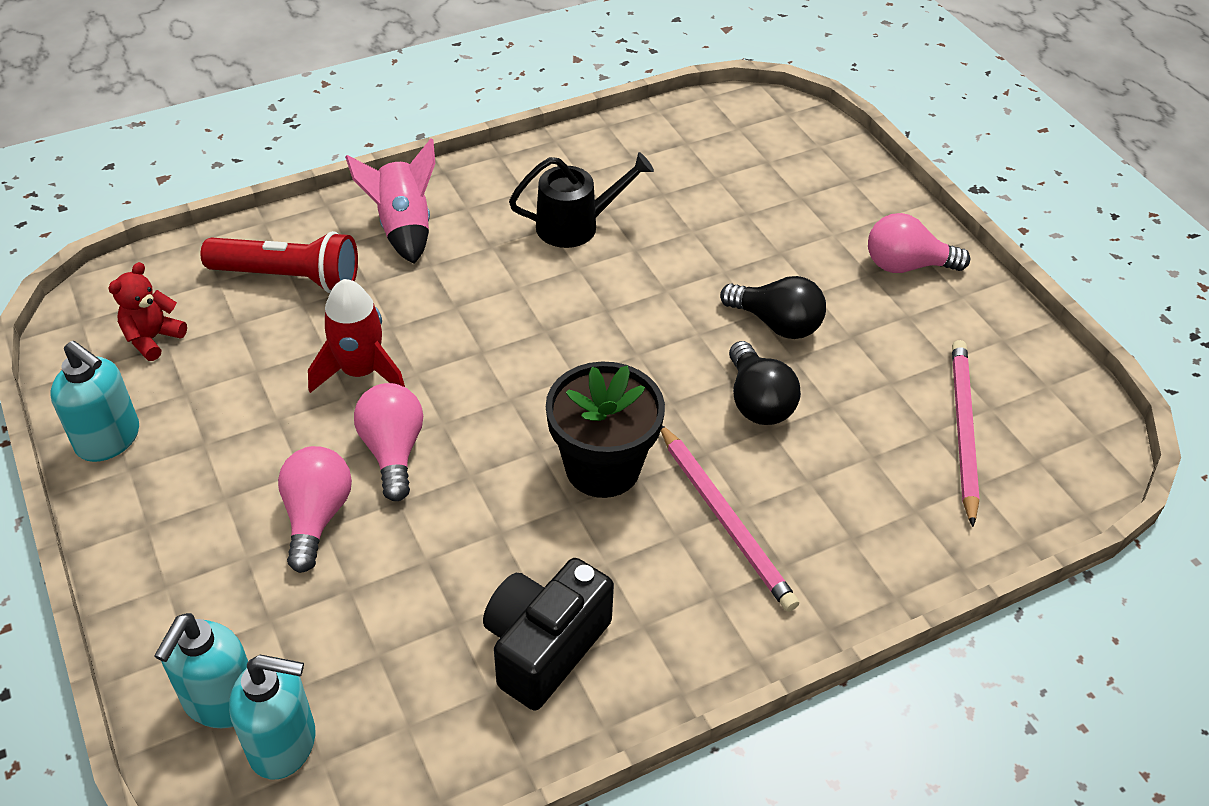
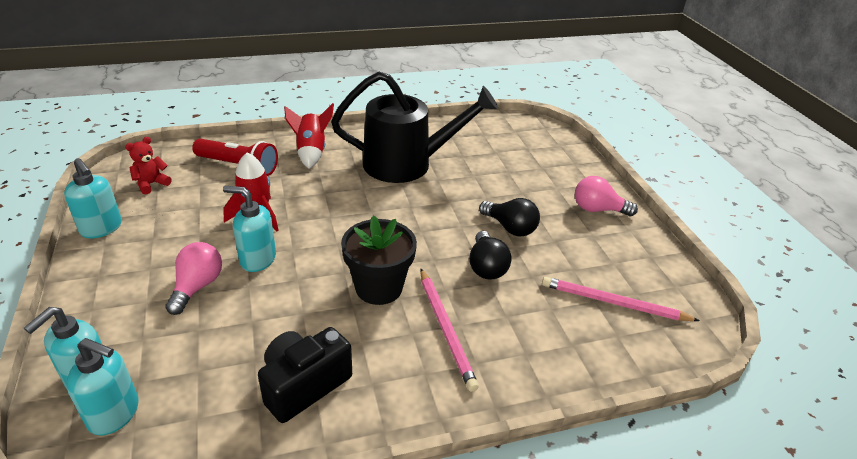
camera: 10 degrees right, 10 degrees down
(393, 451) = (257, 259): pink light bulb -> turquoise soap dispenser
(403, 227) = (311, 152): pink rocket -> red rocket
(577, 225) = (408, 164): black watering can -> black watering can, size x1.89
(962, 431) = (614, 303): pink pencil -> pink pencil turned 90 degrees counterclockwise

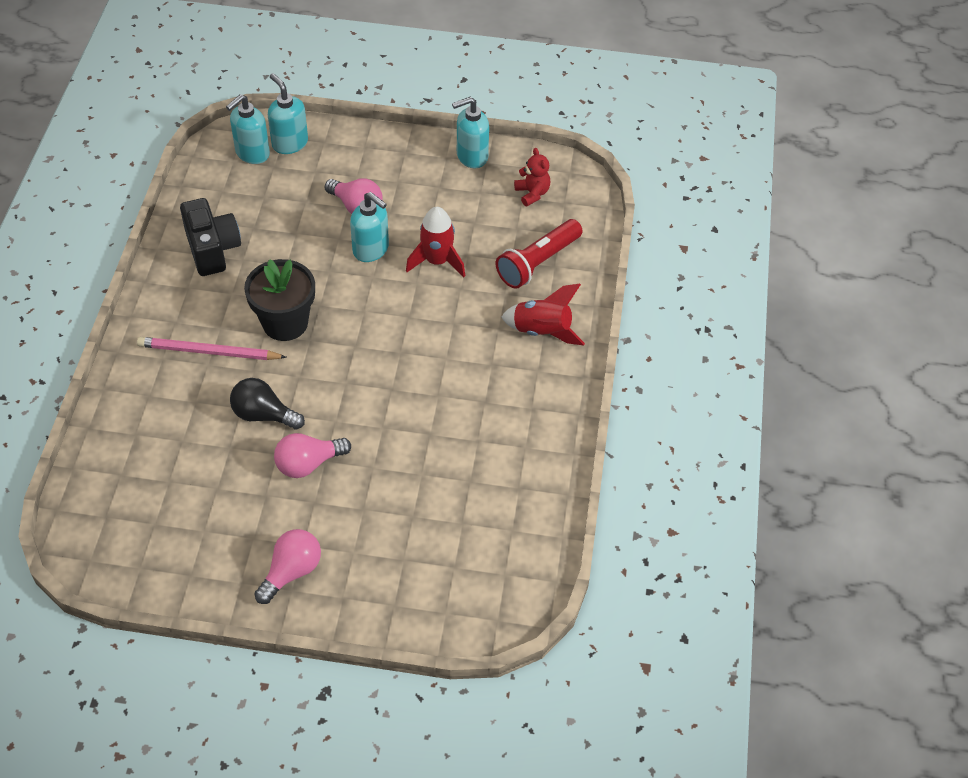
camera: 115 degrees right, 15 degrees up
(257, 259) = (371, 250): turquoise soap dispenser -> turquoise soap dispenser turned 90 degrees clockwise
(408, 164) = (476, 416): black watering can -> none
(510, 228) = (308, 464): black light bulb -> pink light bulb
(614, 303) = (155, 496): pink pencil -> none

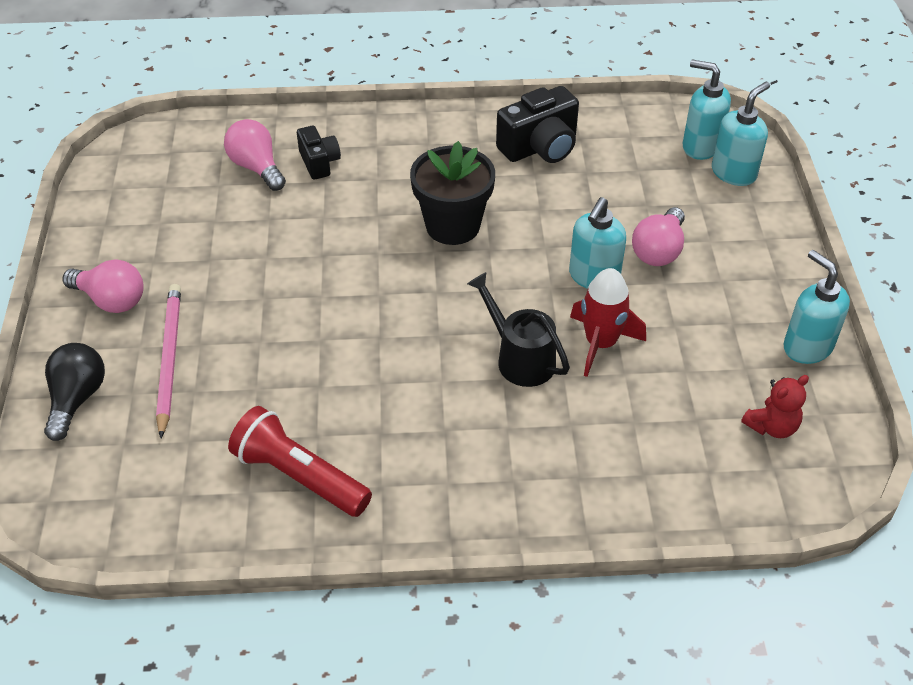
camera: 80 degrees right, 5 degrees down
(169, 402) = (319, 163): none -> black camera
(209, 352) = (394, 176): pink pencil -> pink pencil (169, 359)
(263, 415) = (317, 235): black light bulb -> black light bulb (77, 399)
(308, 464) = (256, 285): pink light bulb -> pink light bulb (256, 167)
(437, 309) = (519, 358): none -> black watering can
(538, 263) = (641, 453): red flashlight -> red flashlight (299, 476)
(542, 331) = (518, 477): red rocket -> none

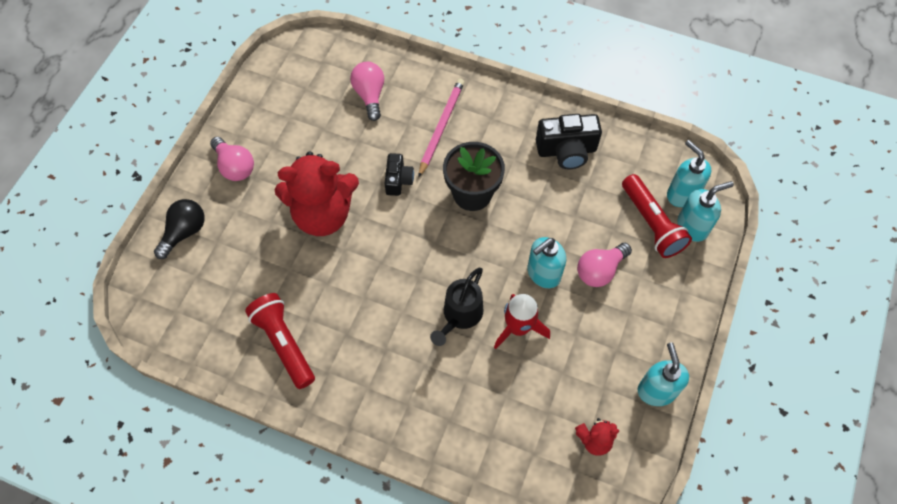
camera: 25 degrees right, 15 degrees up
(169, 359) = (248, 226): pink pencil -> pink pencil (441, 127)
(268, 312) = (323, 214): none -> red teddy bear
(319, 163) = (412, 107): black camera -> black camera (398, 180)
(519, 358) = (460, 316): black watering can -> black watering can turned 135 degrees counterclockwise
(686, 185) = (651, 224): none -> red flashlight

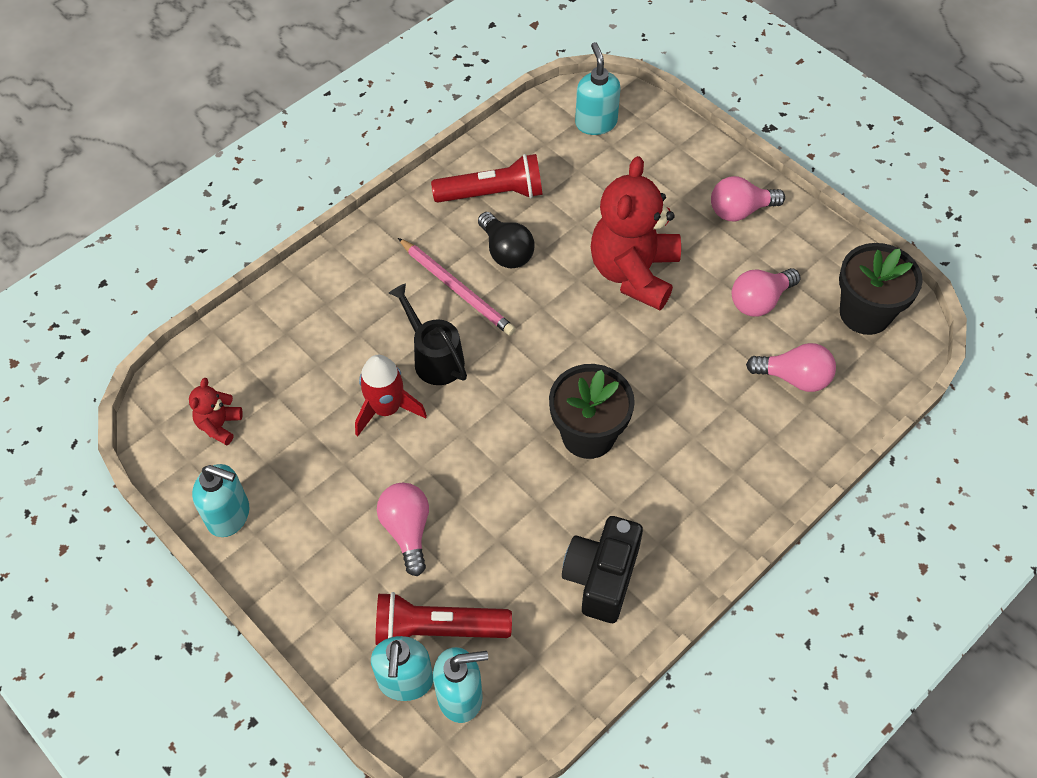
camera: 115 degrees right, 5 degrees down
(184, 232) = (671, 147): black light bulb -> black light bulb (506, 252)
(299, 71) = (865, 313): none -> black flower pot
(314, 131) = (760, 301): none -> pink light bulb
(398, 180) = (646, 363): black camera -> none
(441, 127) = (707, 439): pink pencil -> pink pencil (457, 288)
(543, 274) = (438, 465): turquoise soap dispenser -> turquoise soap dispenser (596, 123)

